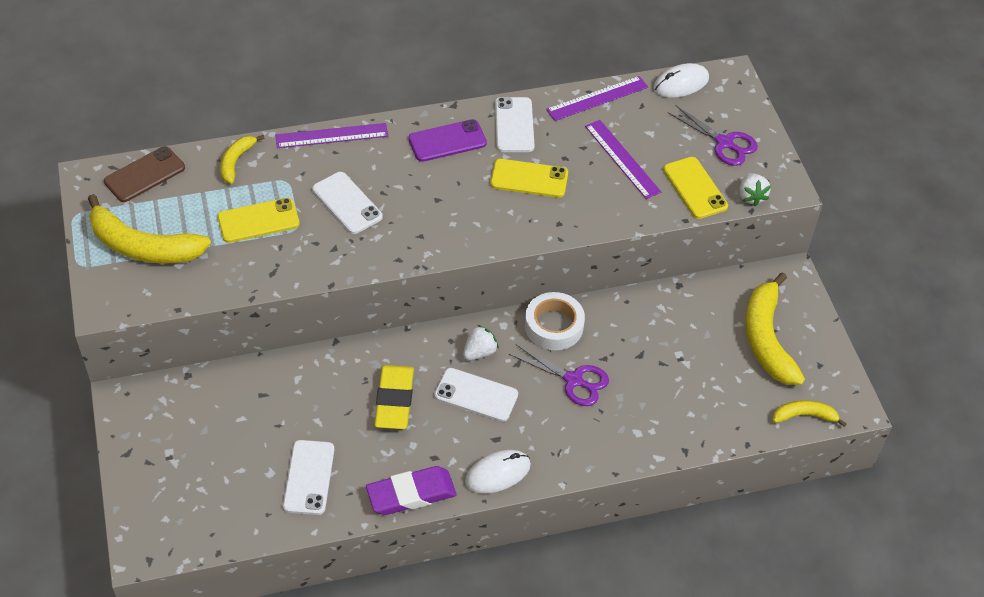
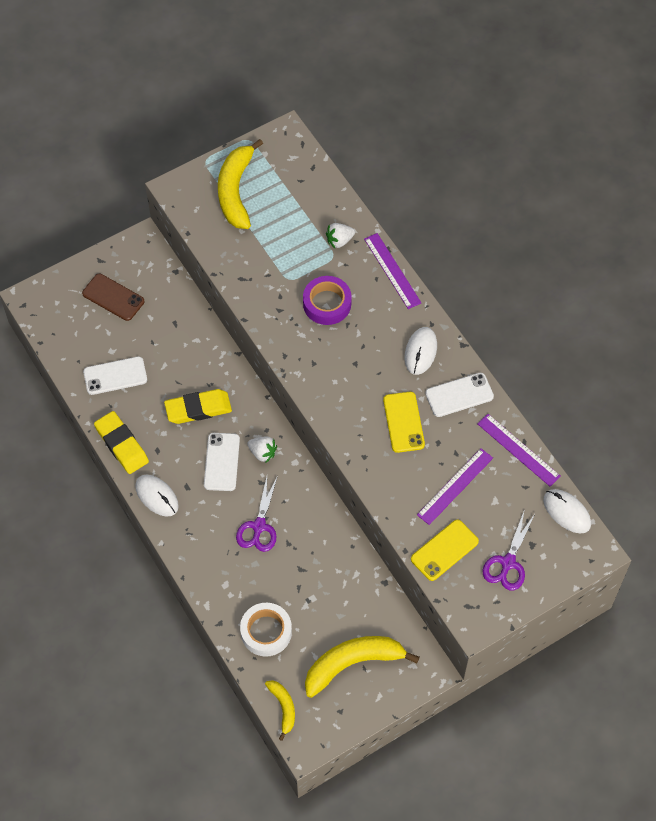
camera: 75 degrees right, 10 degrees up
(144, 174) = (303, 166): brown phone -> brown phone (113, 297)
(236, 161) = (339, 218): yellow banana -> none
(258, 220) = (287, 252): yellow phone -> none
(347, 203) = (327, 304): white phone -> purple tape
(411, 494) = (121, 445): purple eraser -> yellow eraser
(447, 141) = (420, 352): purple phone -> white mouse
(554, 326) = (307, 498): white tape -> white tape (266, 632)
(751, 196) = (453, 597): white strawberry -> white strawberry (339, 241)

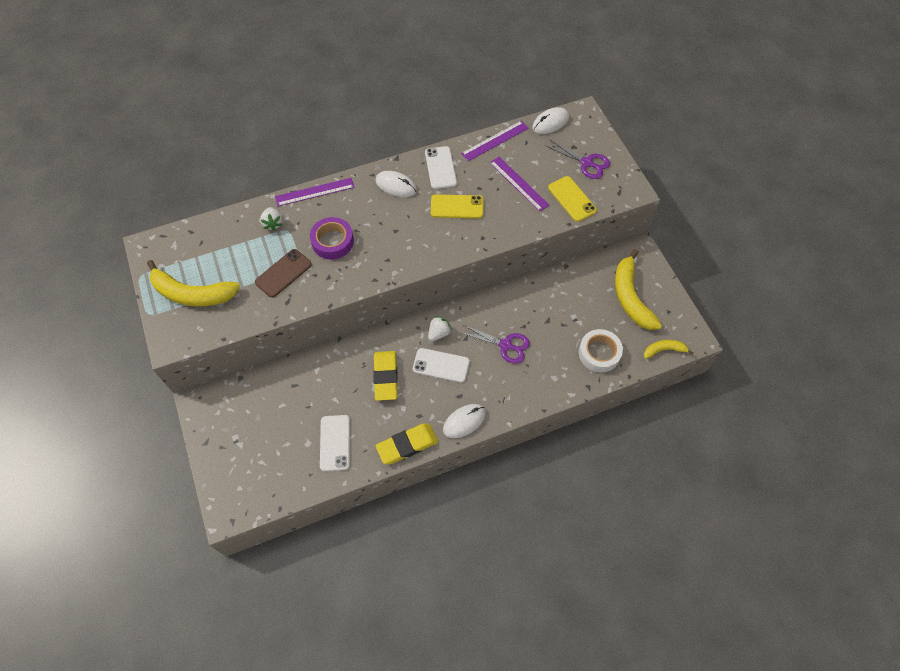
camera: 80 degrees left, 0 degrees up
(113, 297) = (250, 435): brown phone -> brown phone (283, 273)

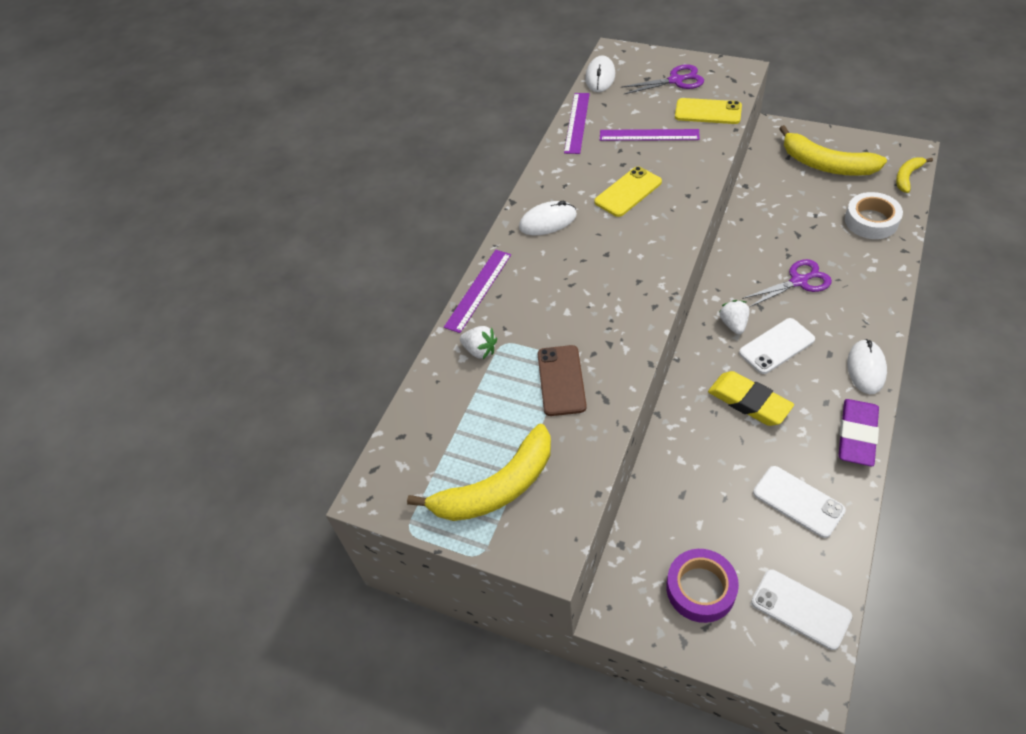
camera: 40 degrees left, 10 degrees down
(332, 241) = (564, 312): purple tape -> purple tape (700, 589)
(407, 445) = (857, 435): yellow eraser -> purple eraser
(440, 168) = (564, 177): white phone -> white phone (800, 609)

